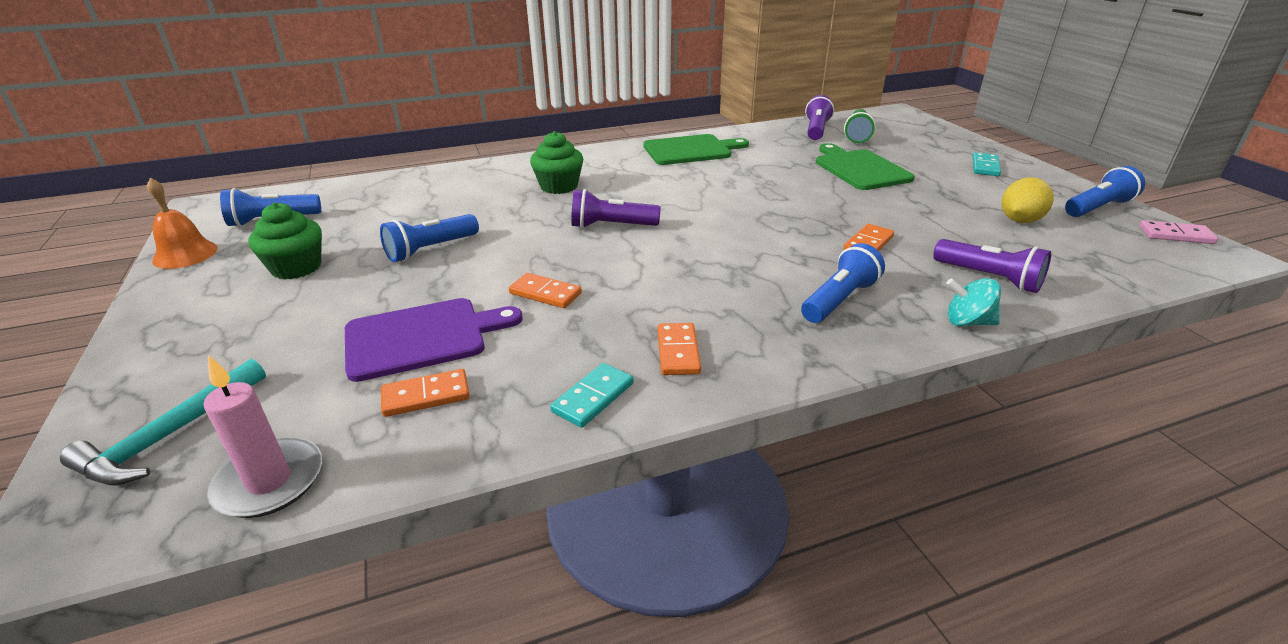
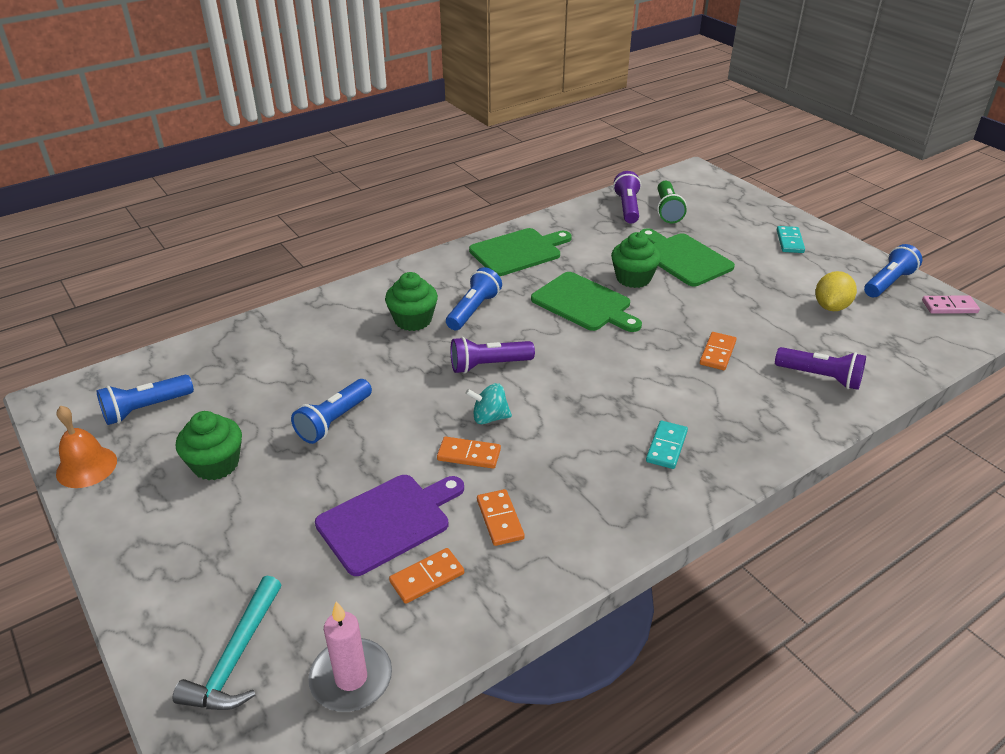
camera: 15 degrees left, 5 degrees up
(593, 397) = (561, 552): turquoise domino -> turquoise domino (666, 447)
(678, 351) = (607, 496): orange domino -> orange domino (500, 519)
(737, 191) = (584, 303): none -> green cutting board
(798, 178) = (633, 278): none -> green cupcake
(839, 300) = (713, 420): blue flashlight -> blue flashlight (473, 310)
(967, 322) = (814, 427): turquoise spinning top -> turquoise spinning top (489, 417)

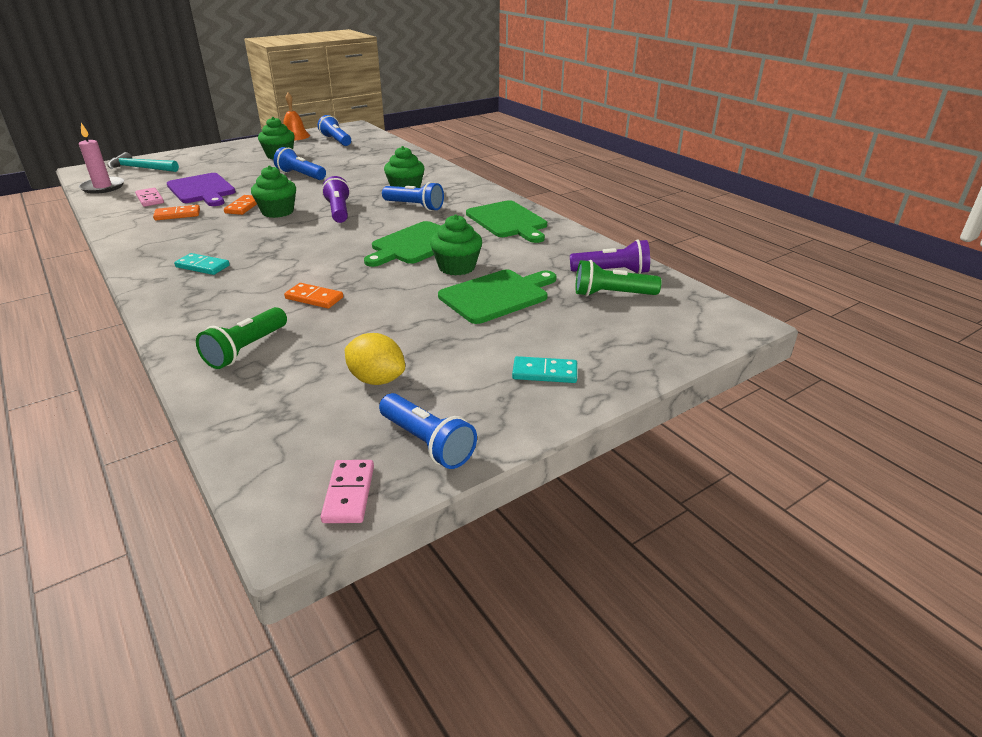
camera: 90 degrees right, 5 degrees down
(427, 577) = (150, 199): orange domino -> pink domino
(489, 417) = (278, 212): turquoise spinning top -> green cupcake
(820, 377) = (246, 349): purple flashlight -> green flashlight

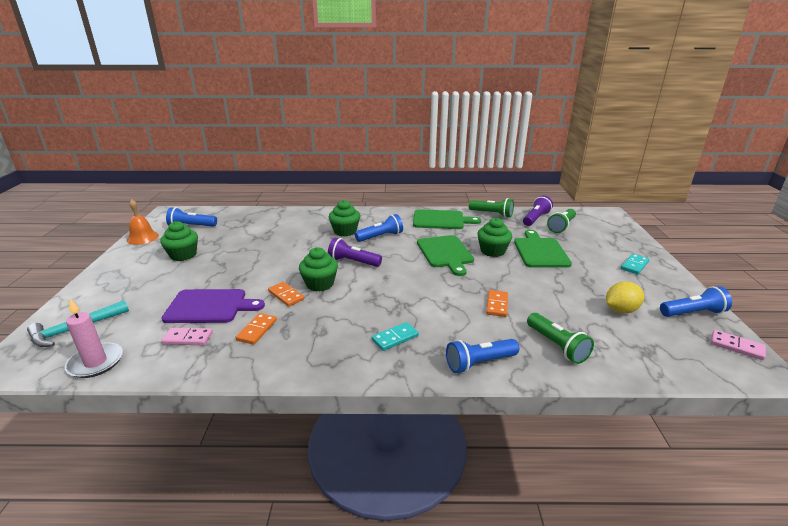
camera: 55 degrees left, 5 degrees down
(301, 175) = (250, 257): blue flashlight -> blue flashlight (479, 363)
(314, 298) = (497, 305): orange domino -> orange domino turned 45 degrees counterclockwise
(578, 243) = (492, 214): none -> green flashlight

